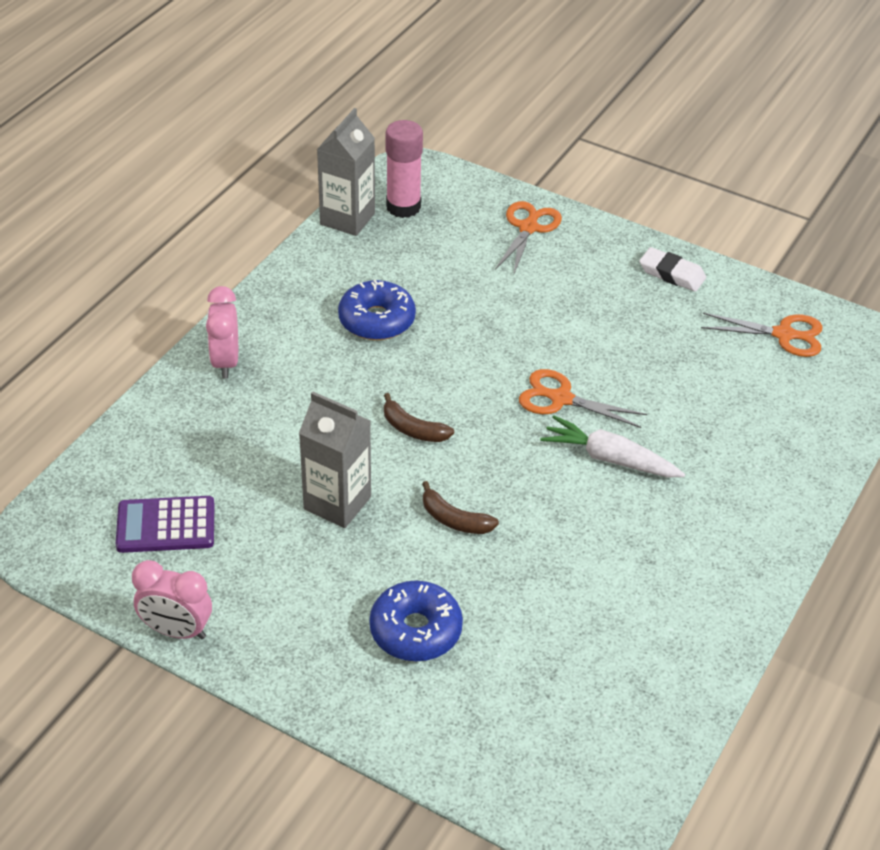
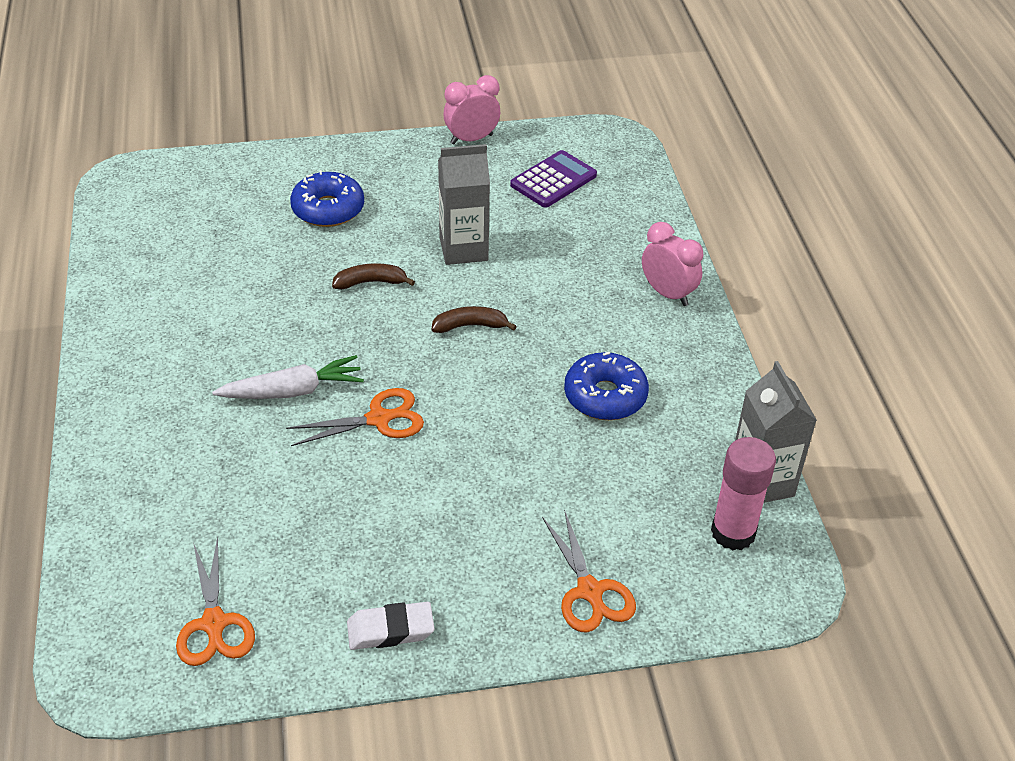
camera: 140 degrees right, 0 degrees up
(784, 335) = (214, 624): orange scissors -> orange scissors turned 75 degrees counterclockwise

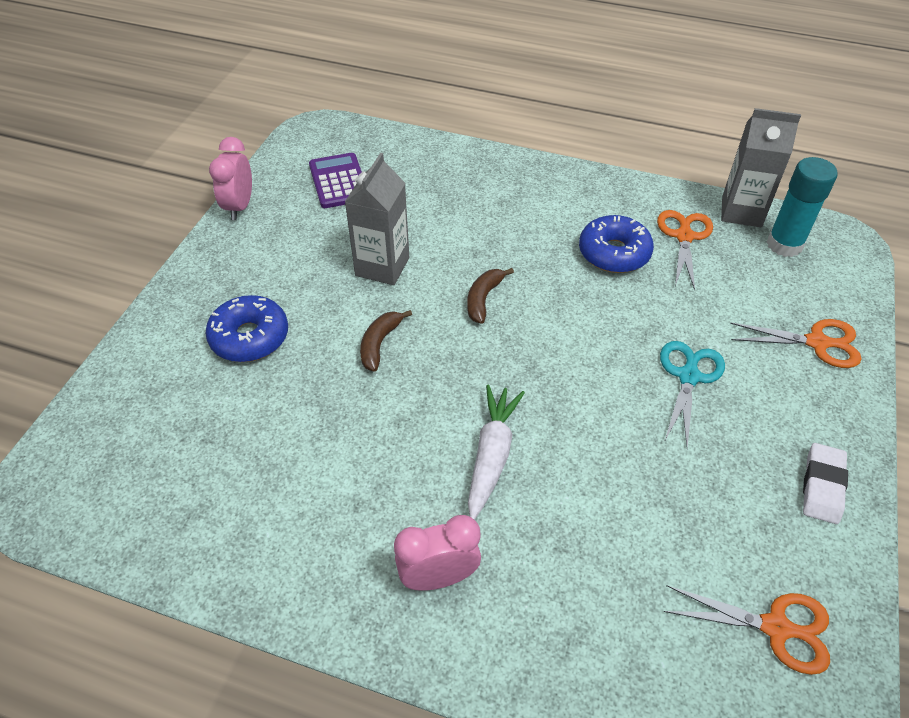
camera: 60 degrees left, 5 degrees up
(380, 419) = (565, 402): orange scissors -> orange scissors (684, 236)
(470, 497) = (688, 376): none -> turquoise scissors
(667, 294) = (521, 176): pink clock -> pink clock (438, 577)
(733, 532) = (784, 245): pink glue stick -> turquoise glue stick

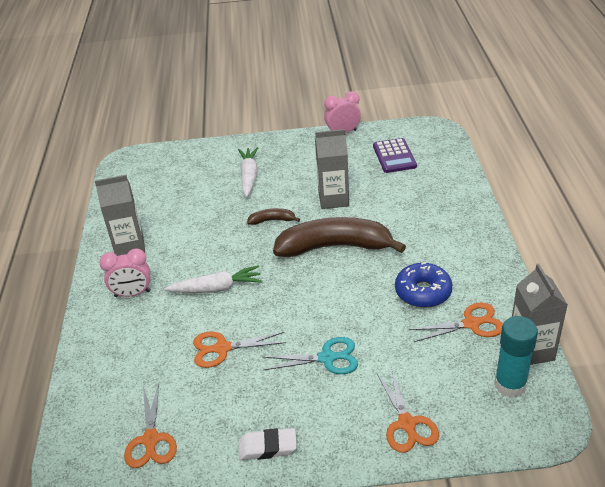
camera: 70 degrees right, 10 degrees down
(250, 337) = (249, 176): blue donut -> white carrot
(306, 552) = (129, 246): none -> grey carton
(339, 181) = (394, 156): purple calculator -> purple calculator turned 120 degrees clockwise
(438, 577) = (132, 294): pink clock -> pink clock turned 120 degrees clockwise
(483, 299) = (335, 247): brown banana -> brown banana, size x2.32
(624, 486) = (221, 348): none -> orange scissors

